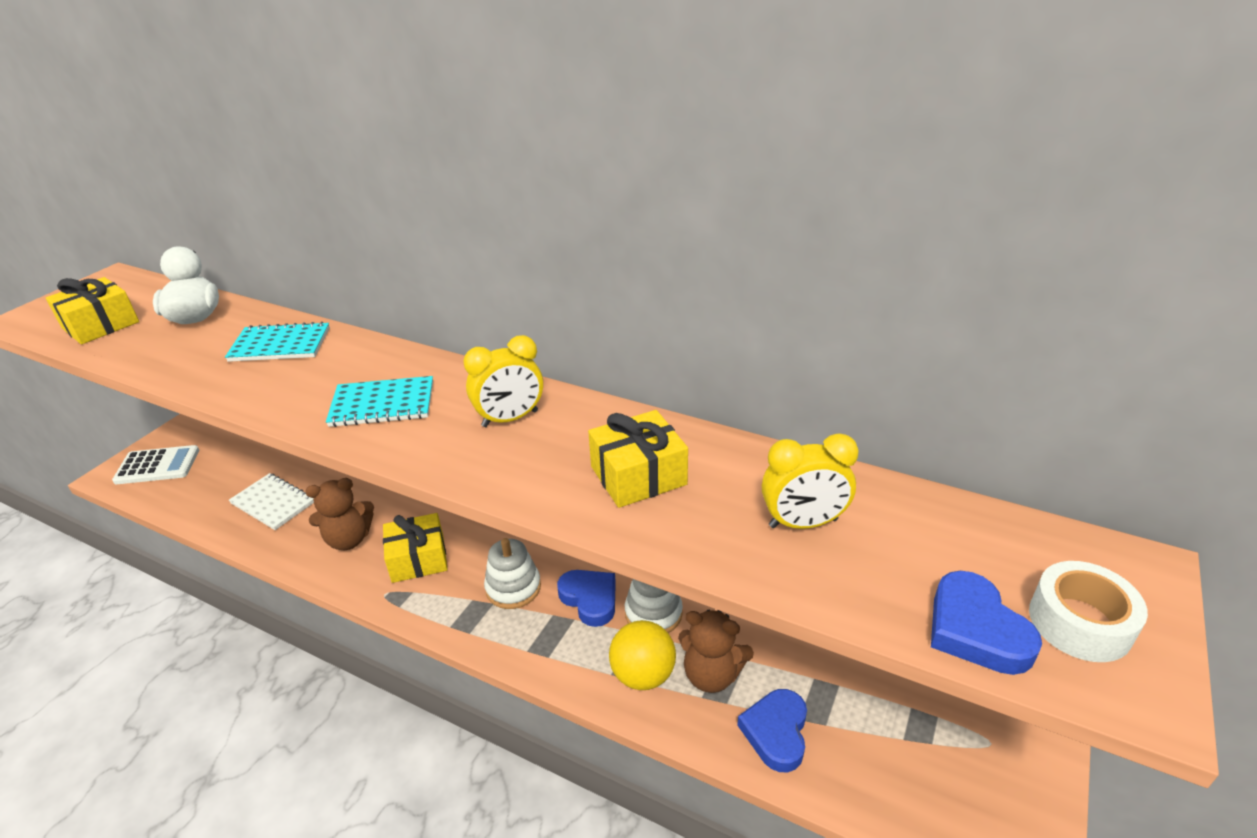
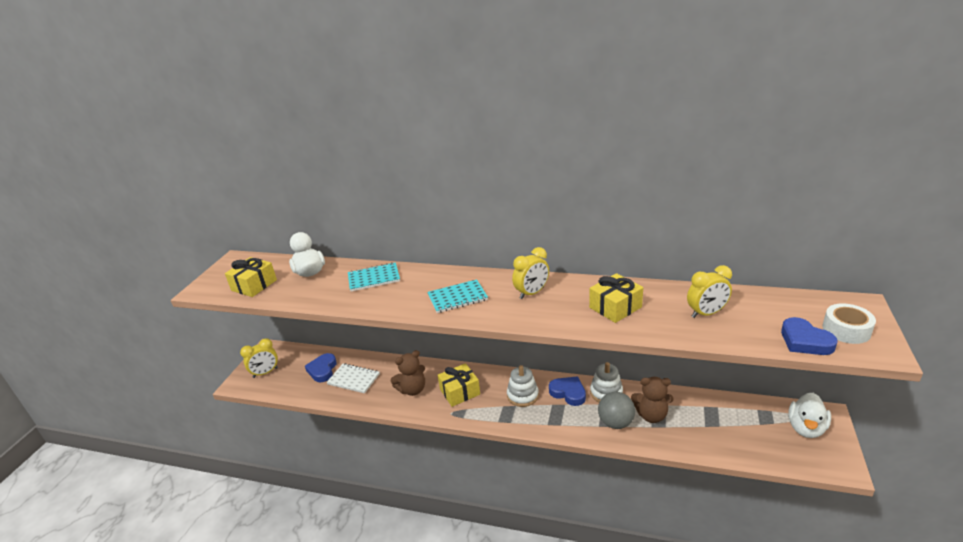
camera: 10 degrees left, 5 degrees down
(157, 466) = (265, 373): white calculator -> yellow clock
(643, 674) = (615, 423): yellow ball -> grey ball
(776, 732) = (696, 434): blue heart -> blue heart (322, 370)
(990, 769) = (806, 428): none -> white duck

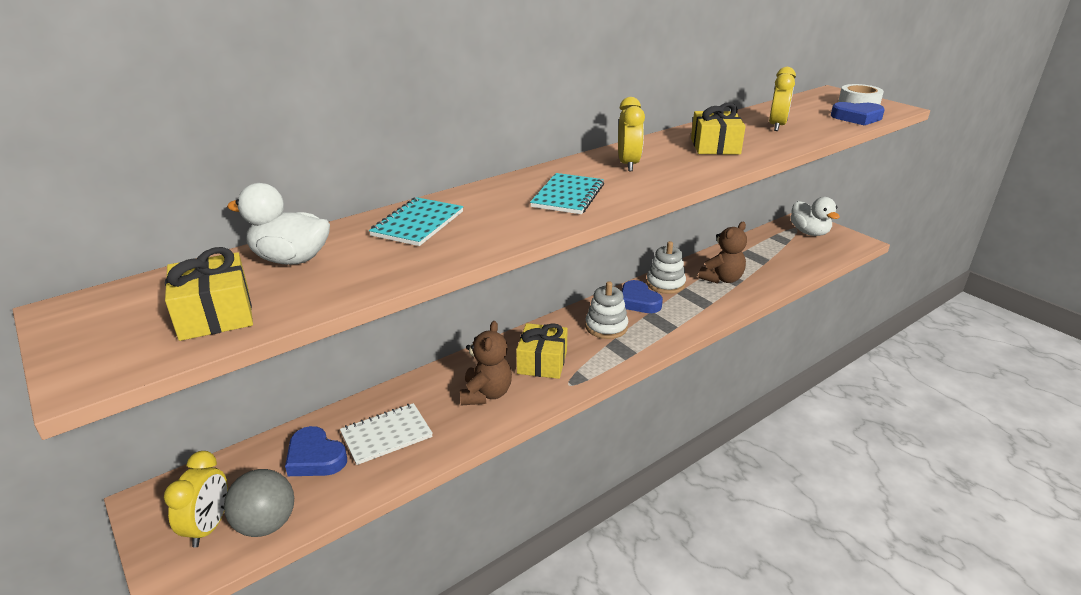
camera: 55 degrees left, 0 degrees up
(568, 393) = (638, 301): blue heart -> blue heart turned 105 degrees counterclockwise
(615, 423) = (710, 299): grey ball -> grey ball (266, 524)

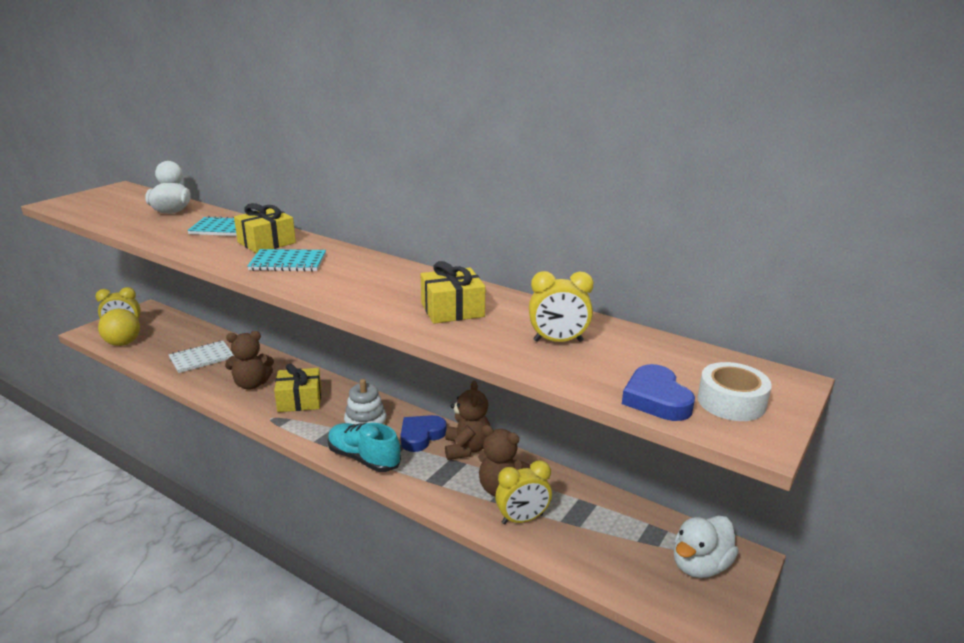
camera: 70 degrees right, 5 degrees down
(215, 314) = (107, 210): yellow gift -> yellow gift (266, 242)
(266, 524) = (123, 343): grey ball -> yellow ball
(315, 457) = (179, 341): blue heart -> none
(386, 435) = (201, 358): white notebook -> white notebook turned 75 degrees counterclockwise
(628, 164) = (373, 276): yellow clock -> yellow clock (522, 519)
(663, 334) = (363, 458): none -> turquoise shoe
(665, 284) = (466, 449): white stacking toy -> brown teddy bear

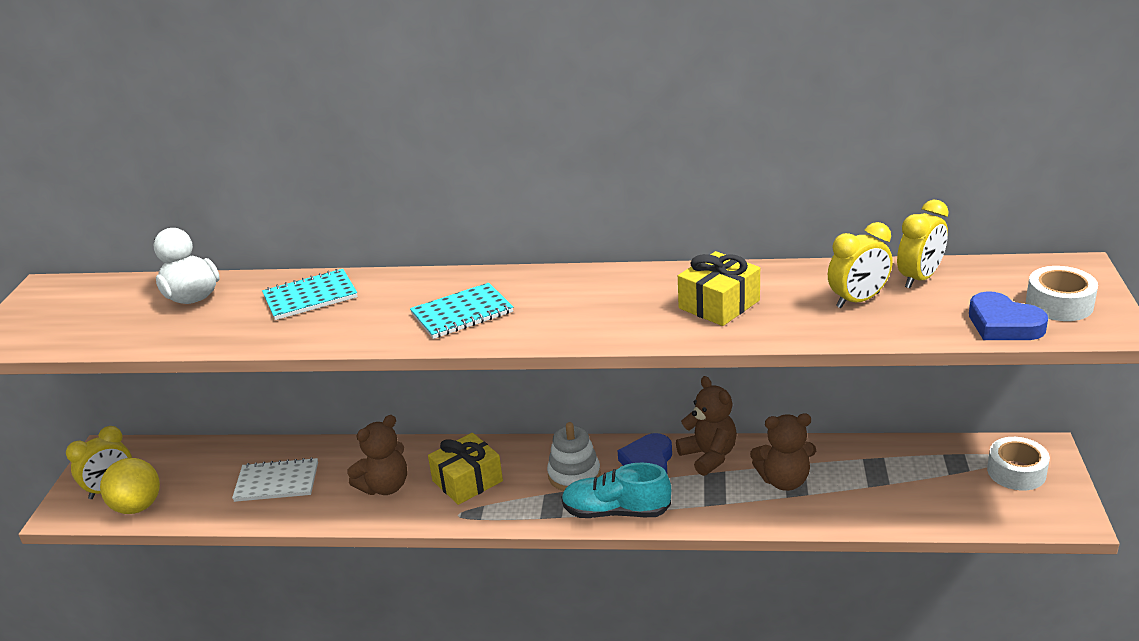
camera: 25 degrees left, 5 degrees up
(201, 358) = (277, 482): white notebook -> white notebook turned 60 degrees clockwise
(266, 242) = (393, 297): yellow gift -> none
(522, 519) = (833, 500): yellow clock -> yellow clock (919, 278)
(700, 565) = (1016, 472): white duck -> white tape

